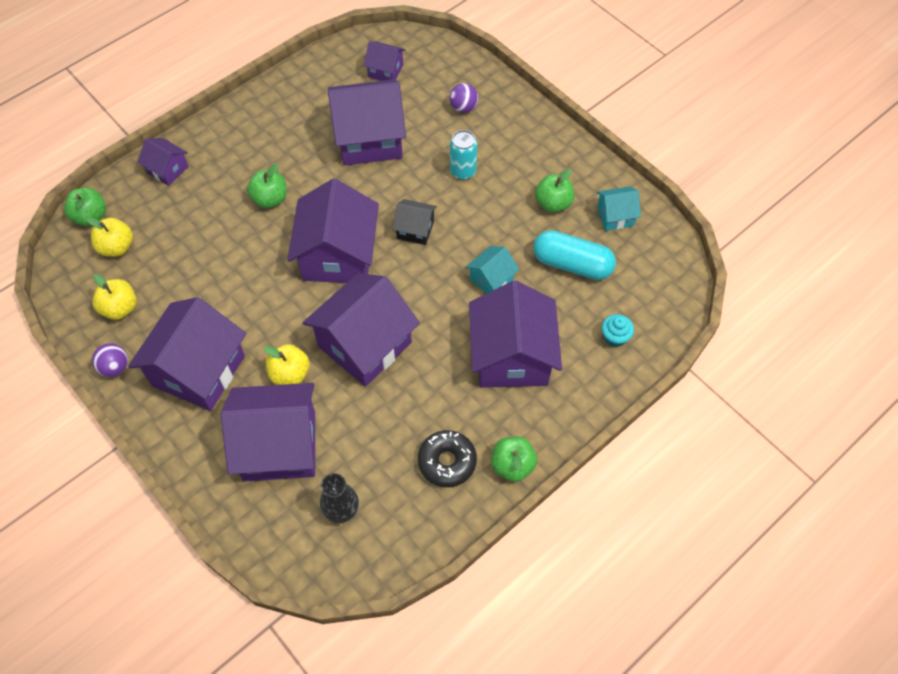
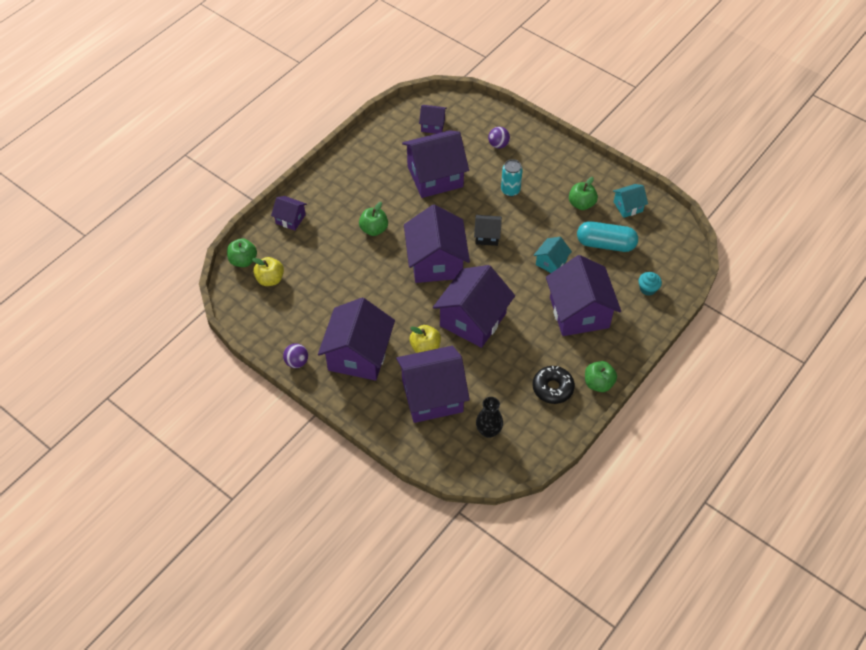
camera: 10 degrees left, 5 degrees down
(120, 308) = (287, 321): yellow apple -> none

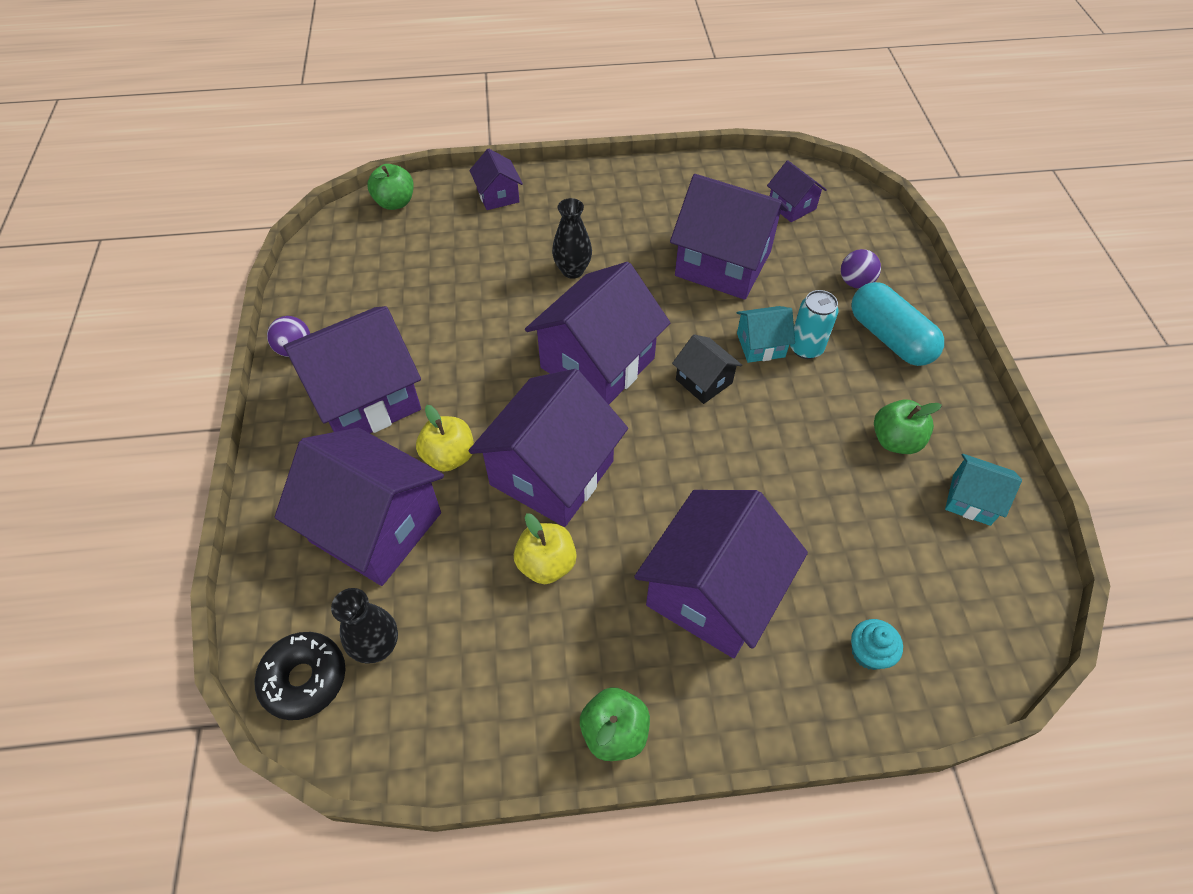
camera: 45 degrees right, 0 degrees up
(270, 279) = (393, 241): yellow apple -> yellow apple (546, 564)
(374, 229) = (572, 270): green apple -> black vase
(473, 320) = (552, 473): purple house -> purple house turned 45 degrees counterclockwise
(551, 262) = (754, 485): turquoise house -> turquoise house (760, 345)
(552, 388) = (539, 671): black donut -> black donut (304, 679)
(605, 244) = (871, 526): turquoise capsule -> turquoise capsule (889, 338)

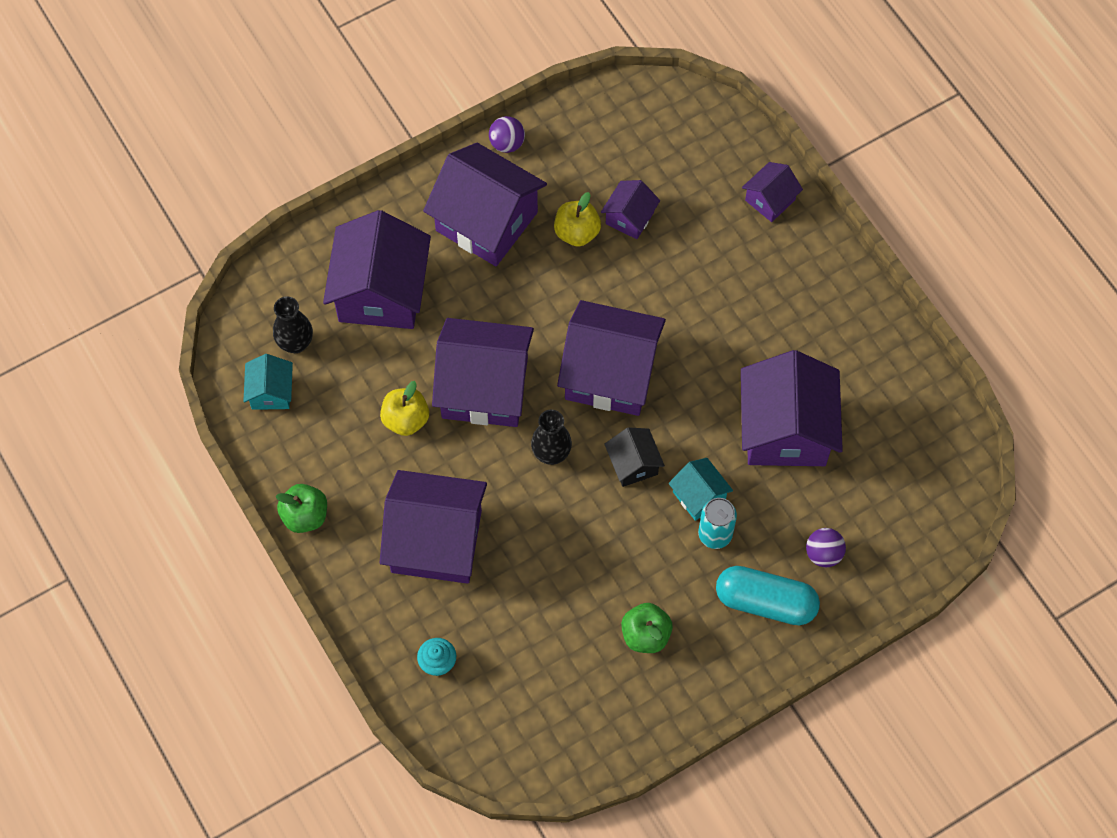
camera: 65 degrees right, 10 degrees up
(304, 679) = (255, 312): black donut -> none
(395, 202) = (712, 120): green apple -> none
(449, 456) = (463, 309): yellow apple -> yellow apple (577, 233)
(572, 270) = (707, 307): black vase -> black vase (551, 454)
(704, 381) = (633, 464): black house -> black house turned 45 degrees counterclockwise
(792, 206) = (903, 465): purple house -> purple house (629, 218)
(889, 338) = (765, 602): turquoise capsule -> turquoise capsule turned 75 degrees clockwise
(971, 500) = (612, 708): turquoise house -> turquoise house (271, 392)

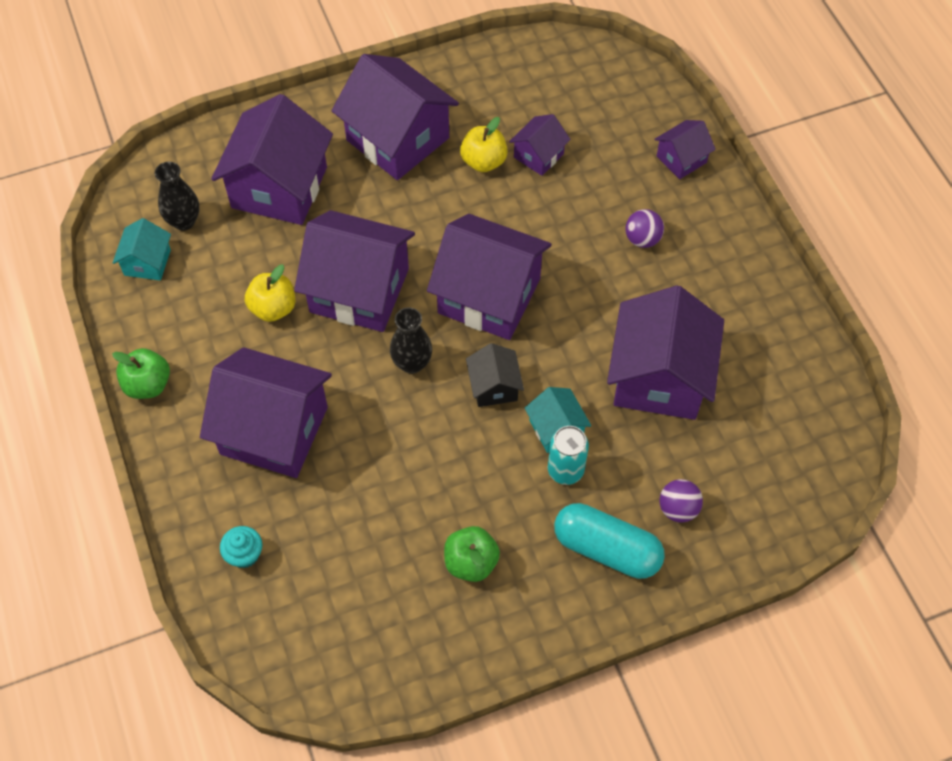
camera: 10 degrees right, 5 degrees down
(507, 143) = (433, 74): purple ball -> purple ball (642, 239)

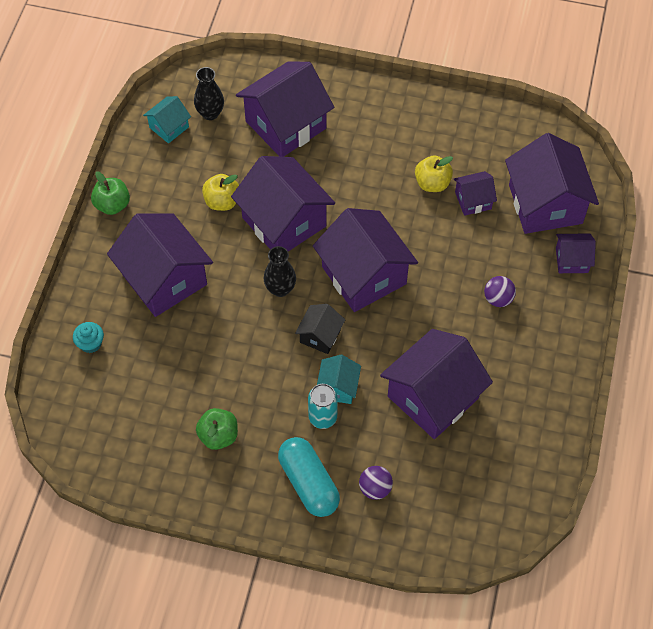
camera: 35 degrees right, 0 degrees up
(397, 139) = (387, 135): purple house -> purple house (545, 204)

